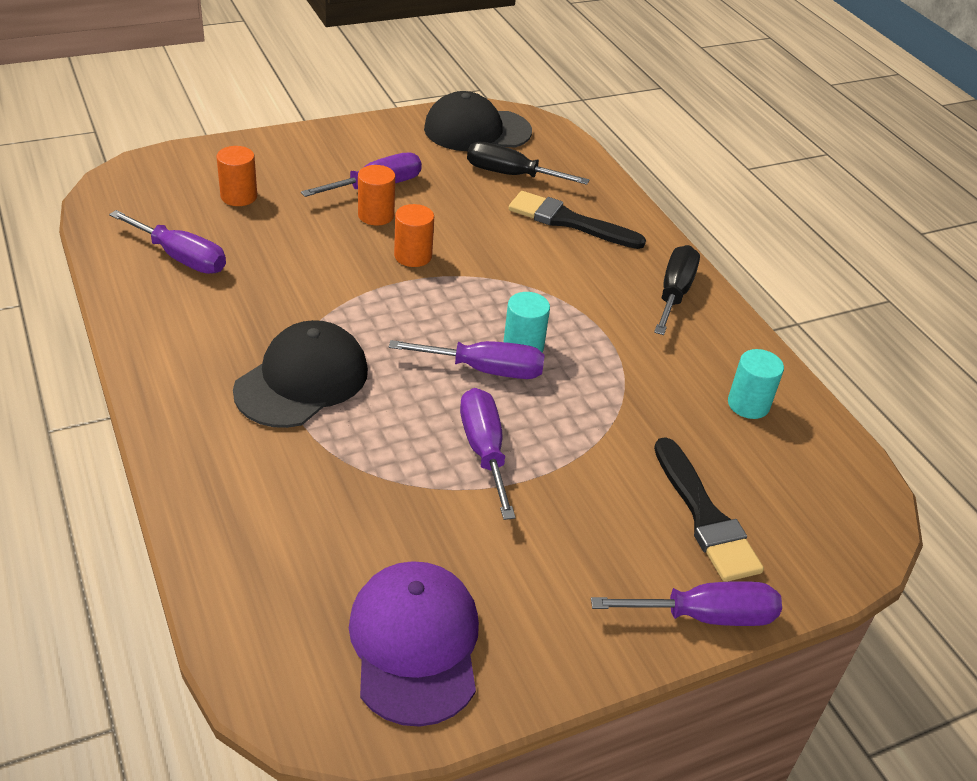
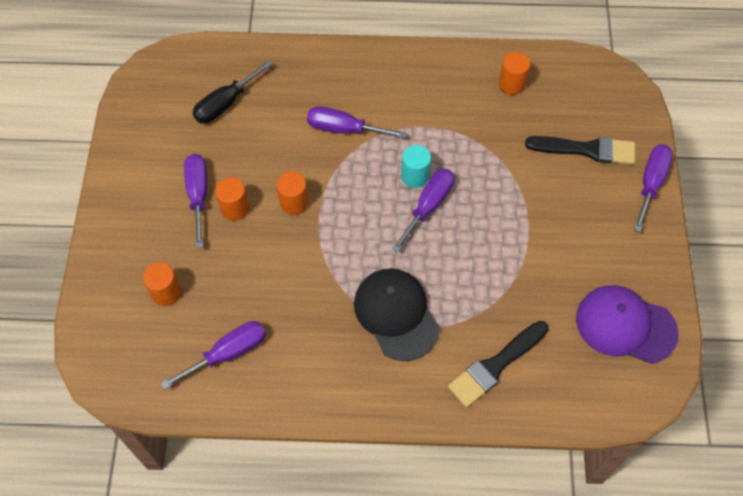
camera: 60 degrees left, 20 degrees up
(477, 130) = (156, 101): black cap -> none
(484, 450) = (497, 236): purple screwdriver -> purple screwdriver (344, 129)
(569, 221) = (298, 93): black brush -> black brush (495, 366)
(674, 293) = (399, 70): black screwdriver -> none
(748, 404) = (511, 84): turquoise cylinder -> orange cylinder

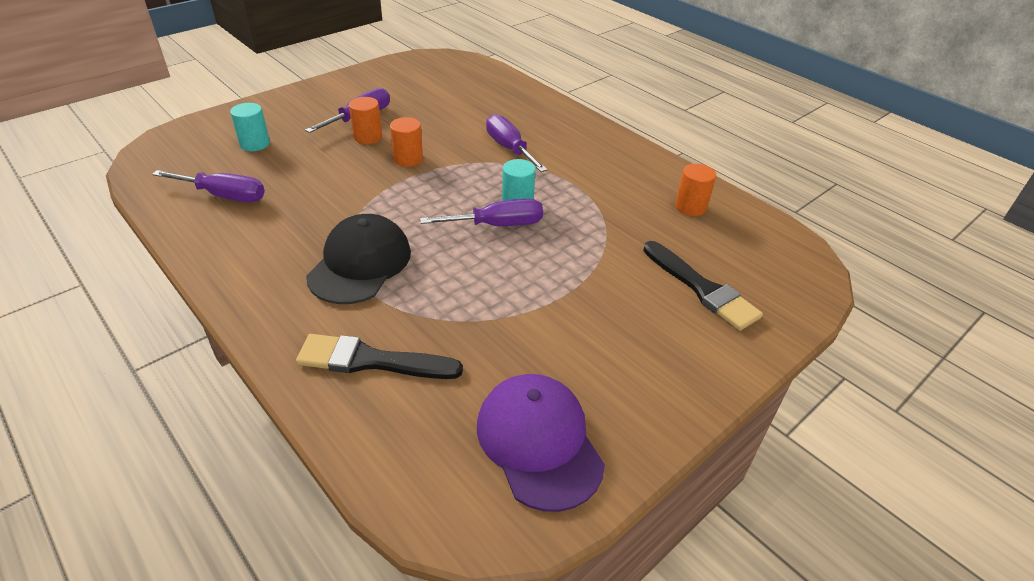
camera: 45 degrees right, 20 degrees down
(166, 292) = (255, 144): orange cylinder -> turquoise cylinder
(225, 104) = (454, 93): black screwdriver -> none
(651, 183) = (740, 358): purple screwdriver -> none

